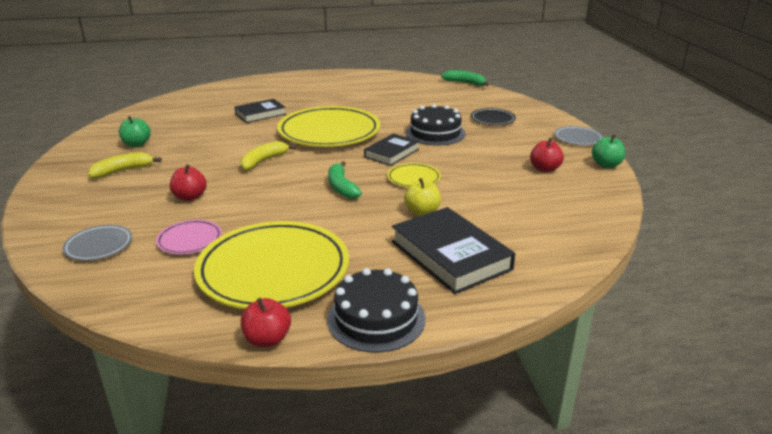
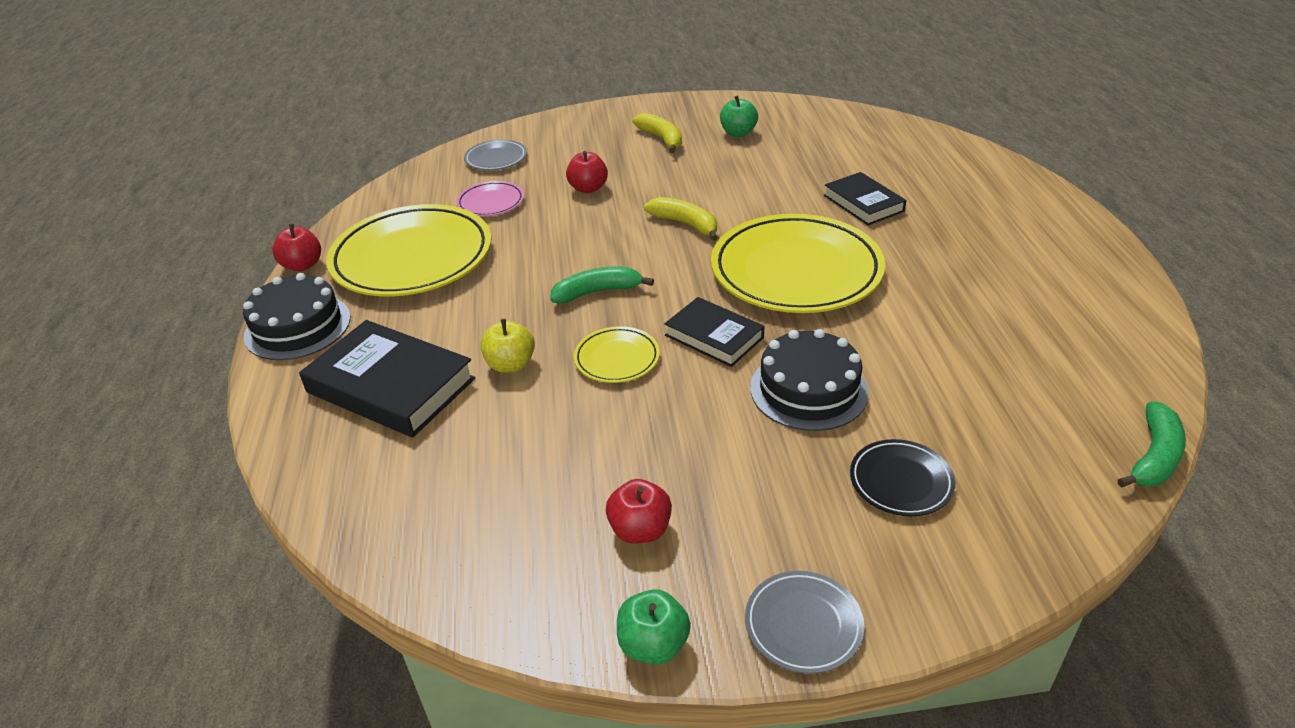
camera: 95 degrees right, 10 degrees up
(450, 255) = (391, 385): black book -> black book turned 60 degrees clockwise

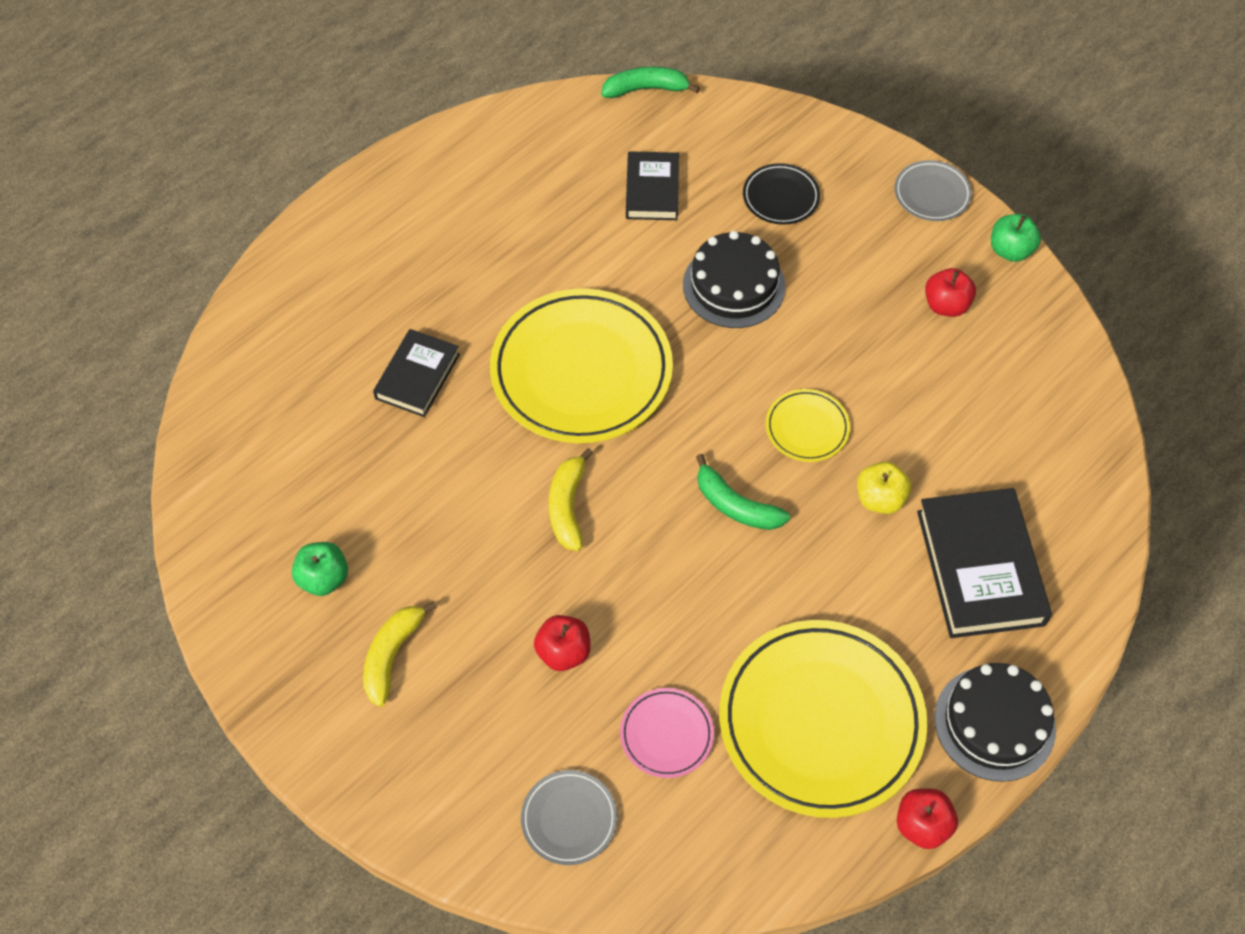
camera: 130 degrees left, 20 degrees up
(714, 336) = (723, 379): black book -> black book (652, 190)

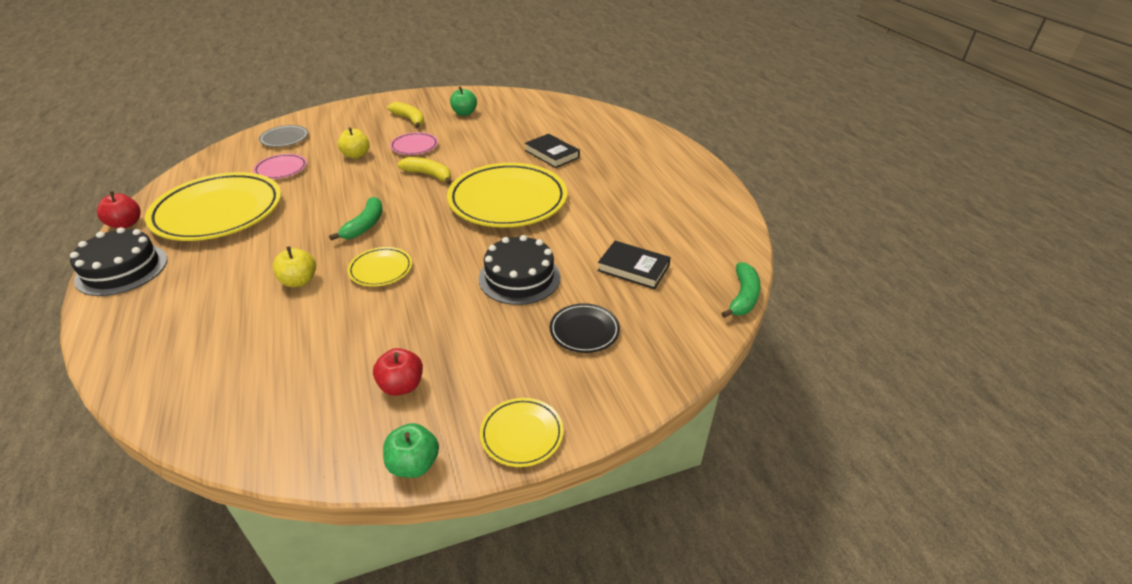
camera: 115 degrees right, 20 degrees down
(489, 583) = (414, 146): none -> pink plate
(563, 652) = (356, 155): red apple -> yellow apple
(736, 505) = (365, 225): green banana -> green banana turned 135 degrees clockwise
(932, 194) = (521, 434): grey plate -> yellow plate
(980, 567) = (202, 305): black book -> none

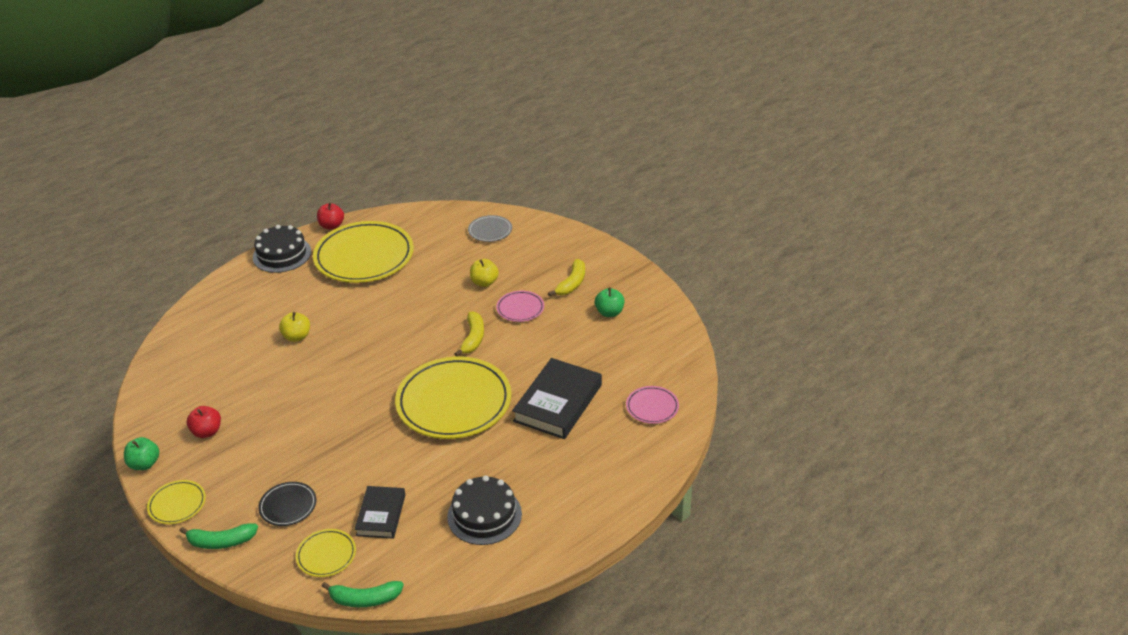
camera: 70 degrees right, 0 degrees up
(281, 169) = (439, 254): pink plate -> pink plate (652, 407)
(365, 225) = (378, 336): green banana -> green banana (221, 541)
(381, 269) = (324, 370): yellow plate -> yellow plate (326, 555)
(519, 277) = (342, 448): black cake -> black cake (484, 515)
(552, 154) = (558, 403): black book -> black book, size x1.64

